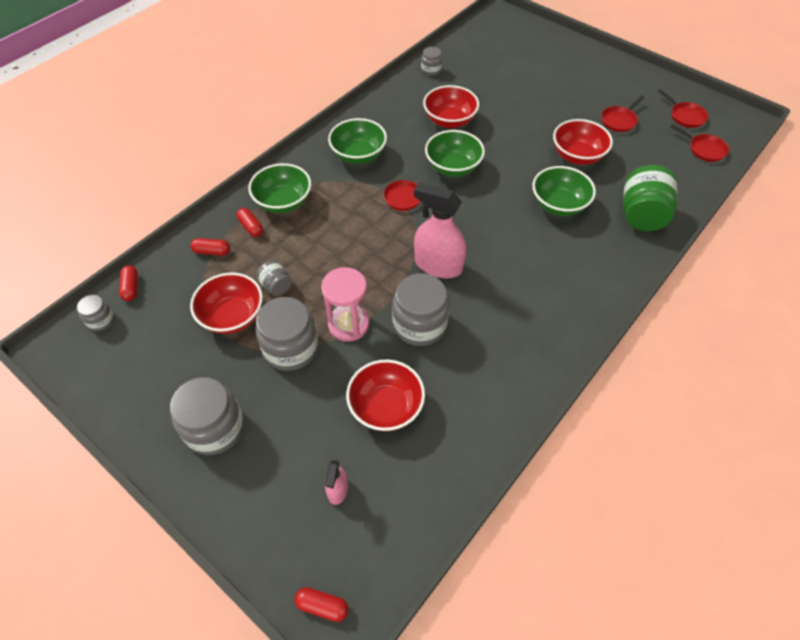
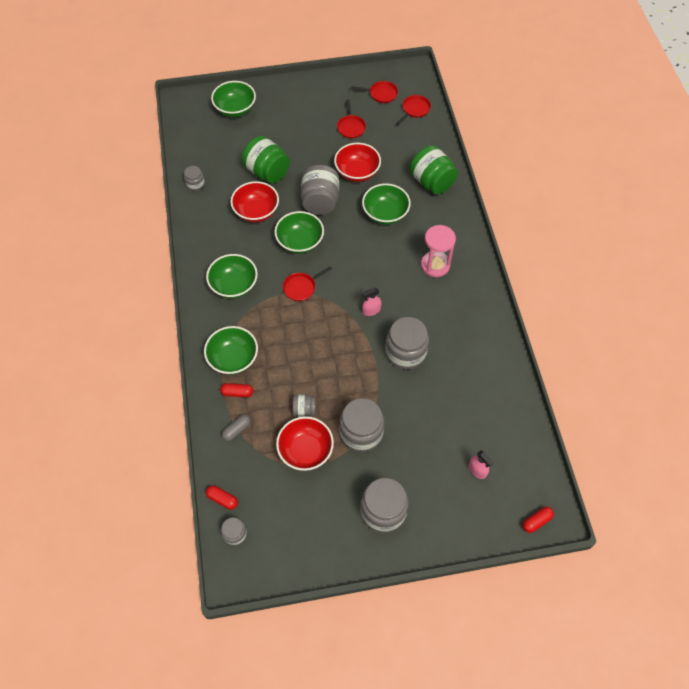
camera: 50 degrees left, 5 degrees up
(212, 251) = (237, 430): red capsule -> grey capsule
(348, 324) = (371, 389): pink hourglass -> pink hourglass (435, 265)
(386, 407) = (446, 410): red bowl -> none
(438, 265) = (371, 310): pink spray bottle -> pink spray bottle, size x0.49
(498, 101) = (267, 172): none -> green jar
(512, 152) = (320, 201): none -> grey jar
(534, 44) = (235, 109): none -> green bowl
(704, 149) = (414, 110): red pan -> red pan turned 45 degrees counterclockwise

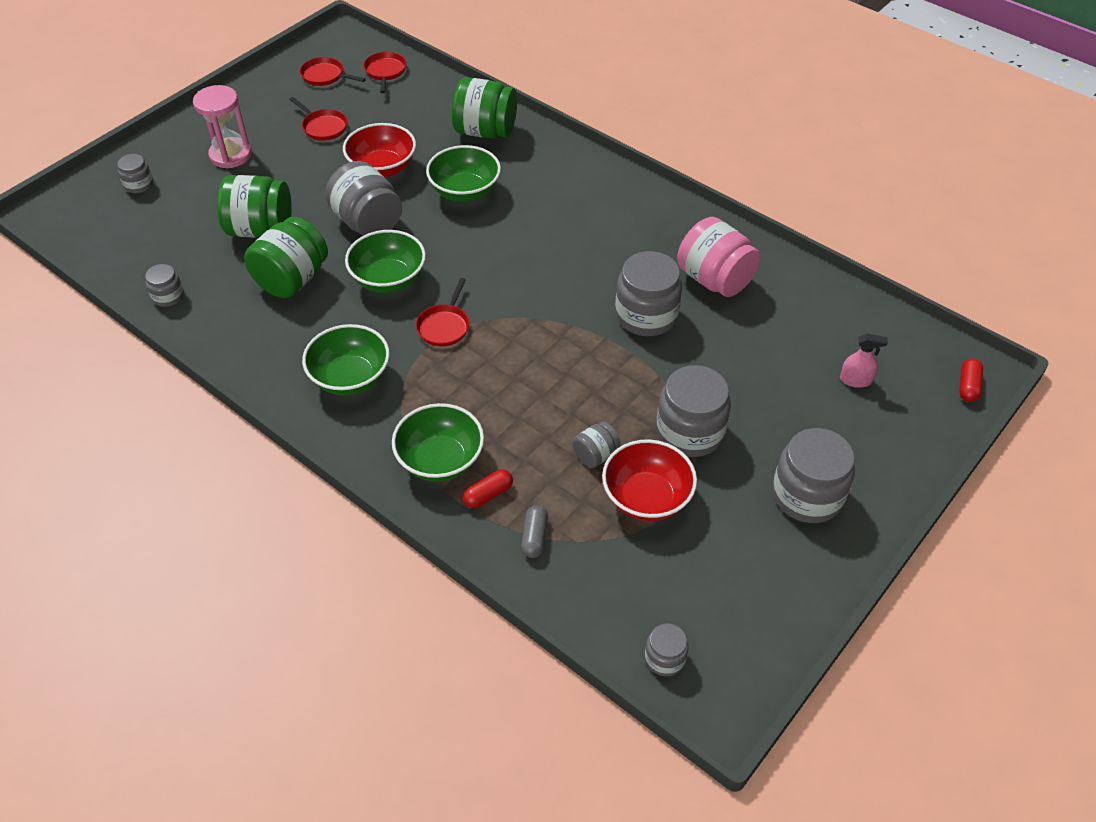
camera: 40 degrees left, 10 degrees down
(222, 499) = (604, 631): red capsule -> none
(235, 109) = (139, 185): green bowl -> grey jar
(256, 212) = (292, 279): red bowl -> green jar
(371, 310) = (558, 298): pink spray bottle -> none
(381, 94) = (325, 76): red pan -> red pan turned 120 degrees counterclockwise
(435, 265) = (581, 209): pink hourglass -> pink hourglass (230, 155)
(463, 357) = (714, 280): none -> pink jar

